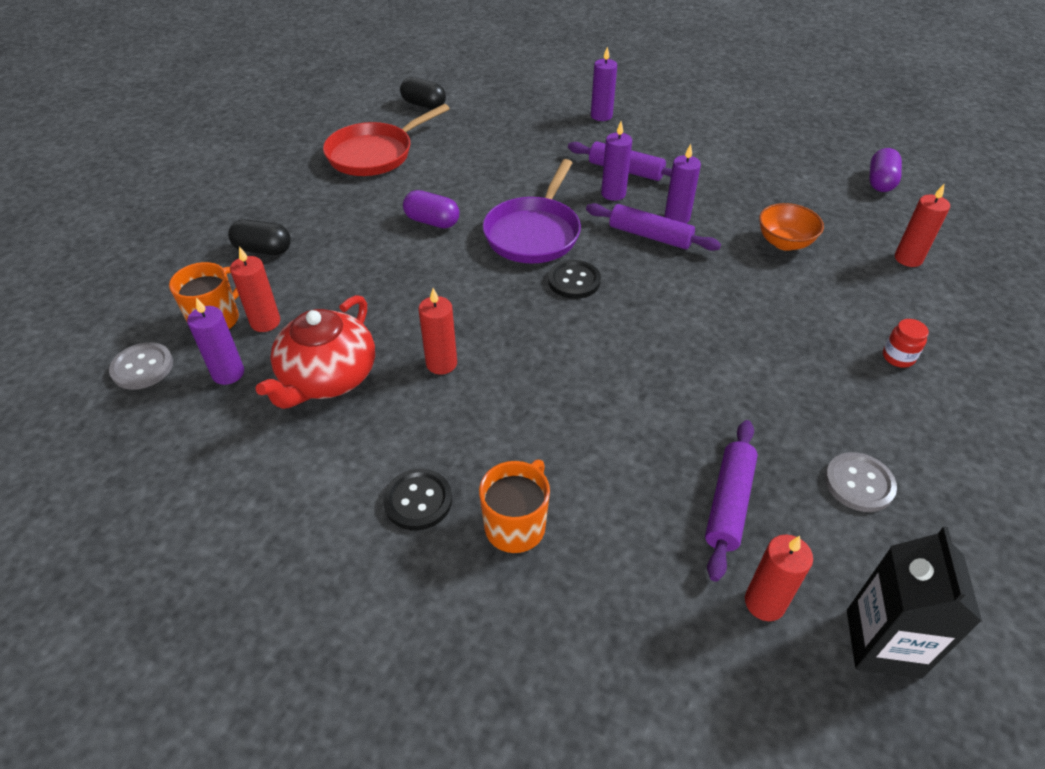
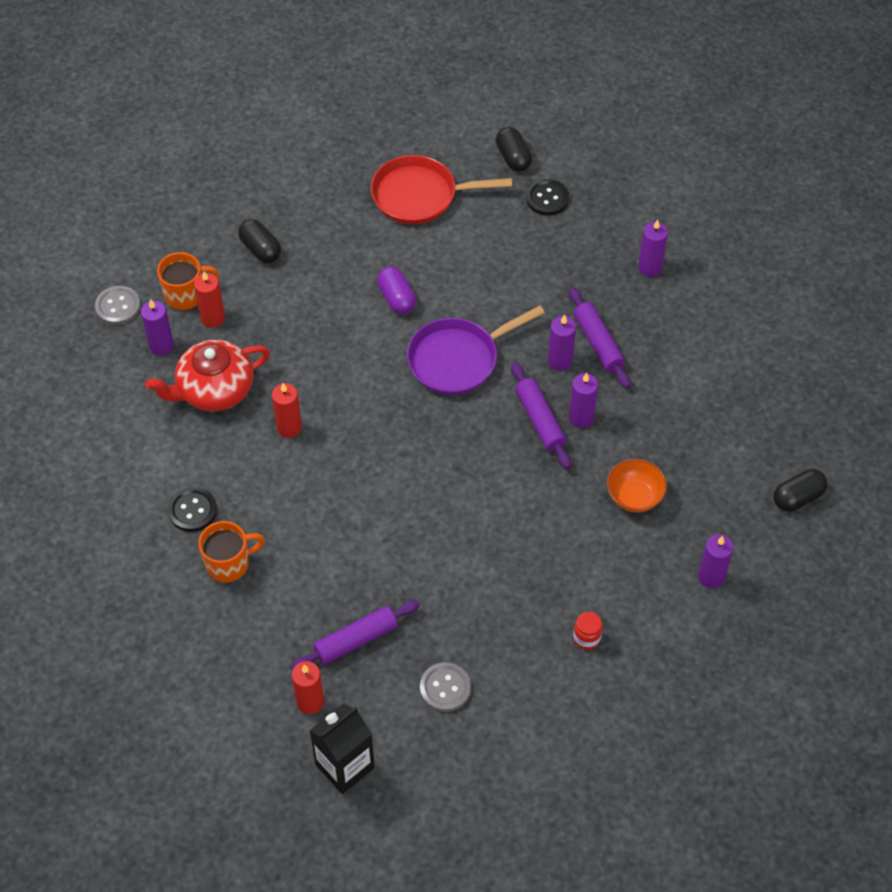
camera: 40 degrees right, 10 degrees up
(574, 281) = (440, 422): black button -> black button (547, 198)
(880, 182) = (797, 497): purple capsule -> black capsule
(908, 259) = (711, 577): red candle -> purple candle

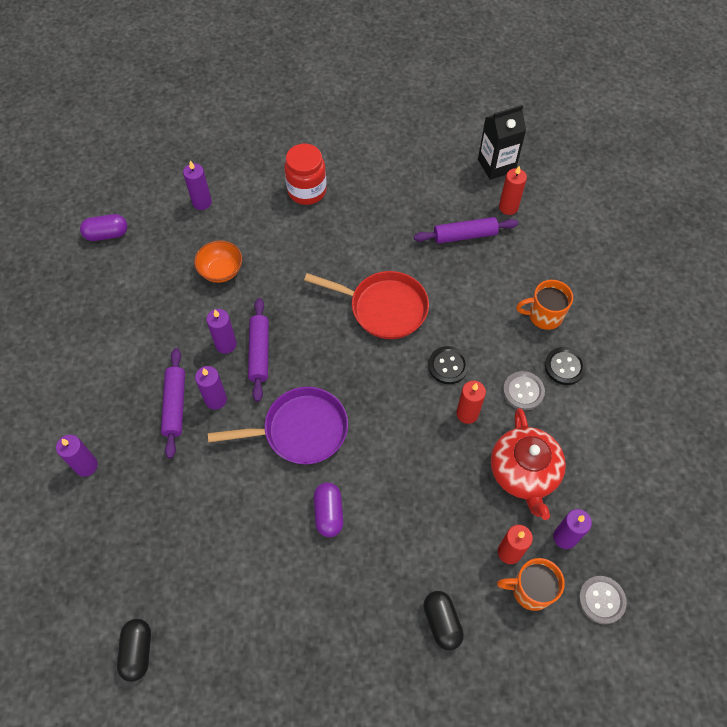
camera: 160 degrees left, 5 degrees up
(214, 389) = (524, 472): red teapot -> red teapot turned 90 degrees clockwise
(420, 196) = (255, 634): red pan -> red pan (383, 308)
(445, 688) = (414, 189): grey button -> grey button (523, 391)
(547, 198) = (133, 582): black button -> black button (448, 366)
(586, 638) = (307, 191): red jar -> red jar, size x1.98
(797, 497) = (107, 234): black capsule -> purple capsule

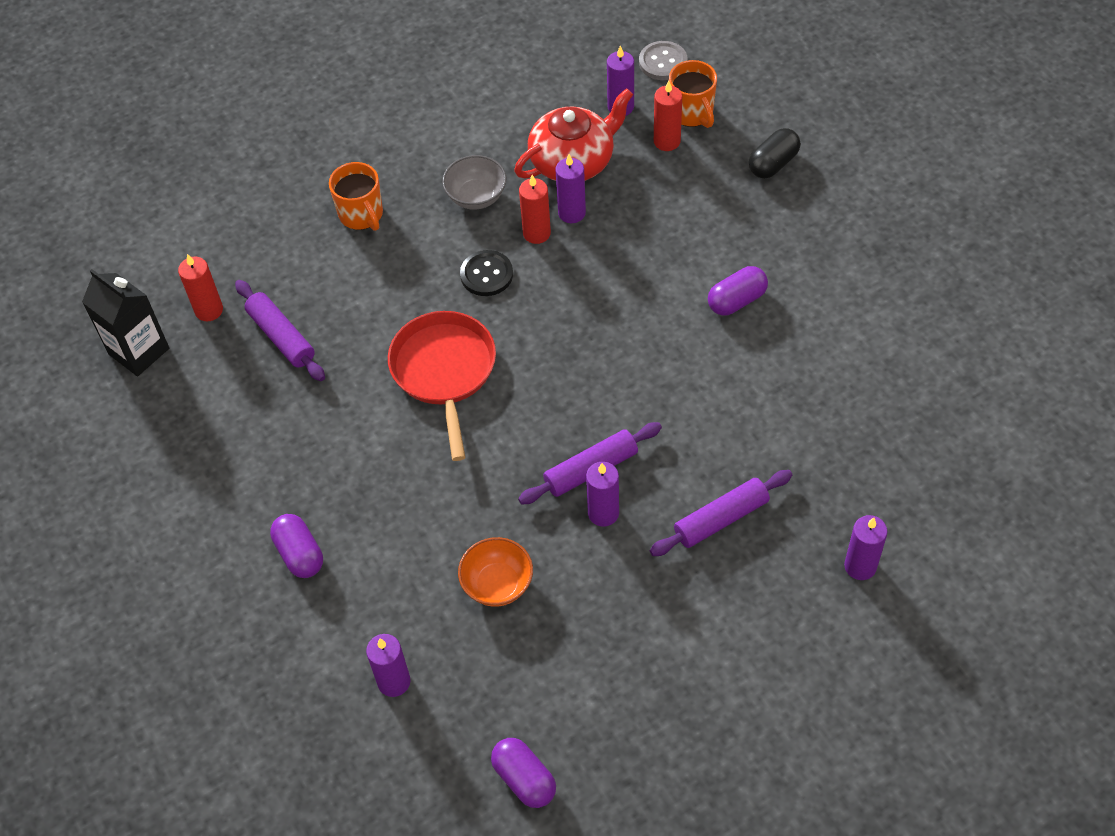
camera: 115 degrees left, 5 degrees down
(138, 651) = (997, 387): black capsule -> none
(216, 399) = (683, 480): purple candle -> purple candle (571, 213)
(300, 430) = (662, 374): purple pan -> none
(307, 191) = (299, 554): red jar -> purple capsule
(523, 391) = (476, 196): grey button -> grey bowl
(564, 366) = (421, 173): black button -> none

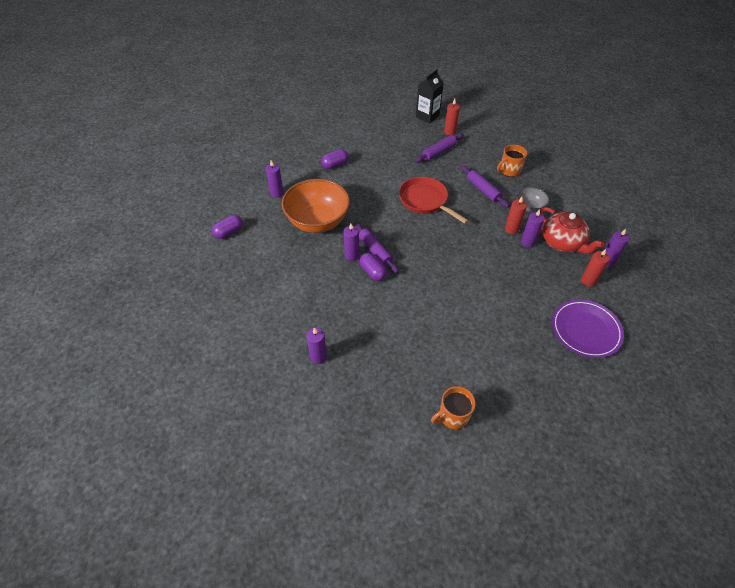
camera: 85 degrees right, 5 degrees down
(444, 372) = (425, 201): red pan -> red pan turned 120 degrees counterclockwise
(486, 274) = (482, 212): black button -> none
(497, 584) = (317, 221): orange bowl -> orange bowl, size x2.05
(663, 62) = (648, 280): grey button -> none
(692, 113) = (613, 292): orange mug -> orange mug (453, 416)
(721, 519) = (347, 299): purple rolling pin -> purple rolling pin (483, 190)
(736, 300) = (482, 309): purple capsule -> purple capsule (372, 272)
(773, 164) = (585, 330): black capsule -> purple plate

